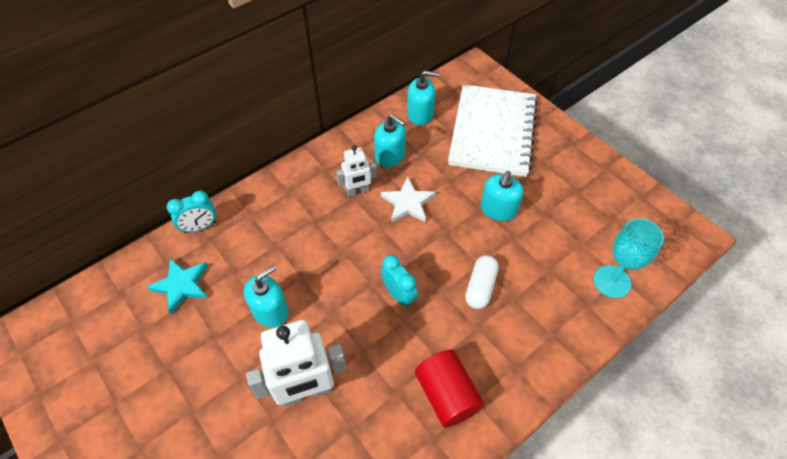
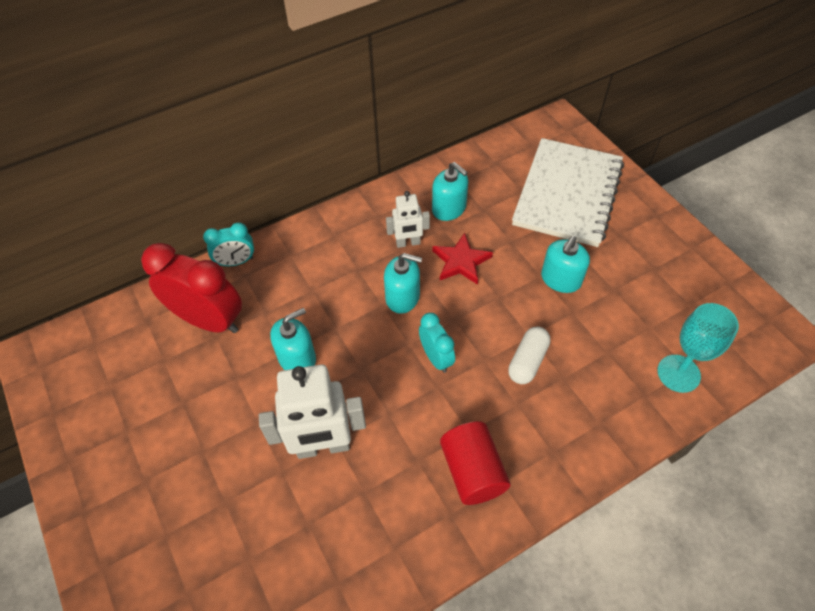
camera: 10 degrees right, 0 degrees up
(181, 285) = (209, 320): turquoise star -> red clock
(408, 203) = (461, 261): white star -> red star
(420, 114) = (489, 166): turquoise soap dispenser -> turquoise soap dispenser (402, 297)

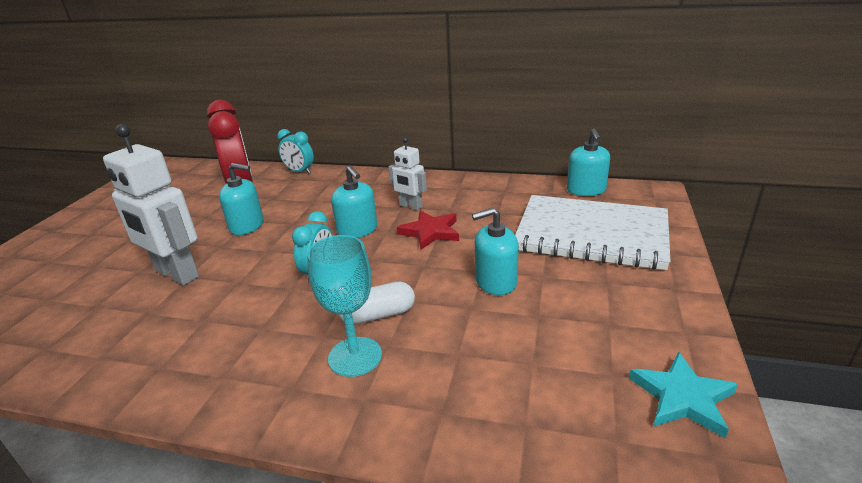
camera: 45 degrees right, 25 degrees down
(449, 208) = (471, 202): turquoise soap dispenser -> turquoise soap dispenser (586, 190)
(472, 471) = (219, 353): red cylinder -> none
(567, 194) = (591, 235): white notebook -> white notebook turned 45 degrees clockwise
(678, 373) = (507, 420): turquoise goblet -> turquoise goblet (355, 356)
(730, 295) = (682, 397): none -> turquoise star

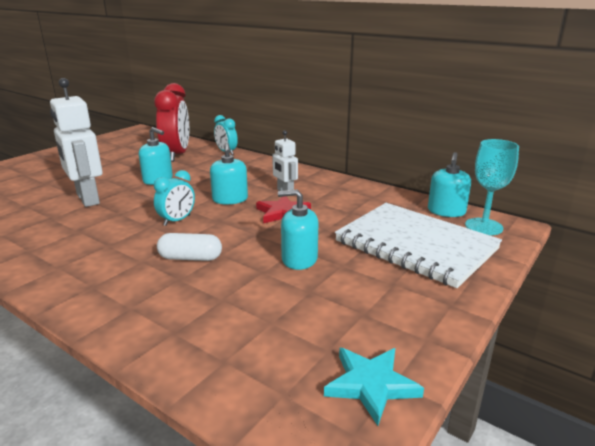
camera: 20 degrees right, 5 degrees down
(355, 356) = (149, 280): turquoise goblet -> turquoise goblet (483, 226)

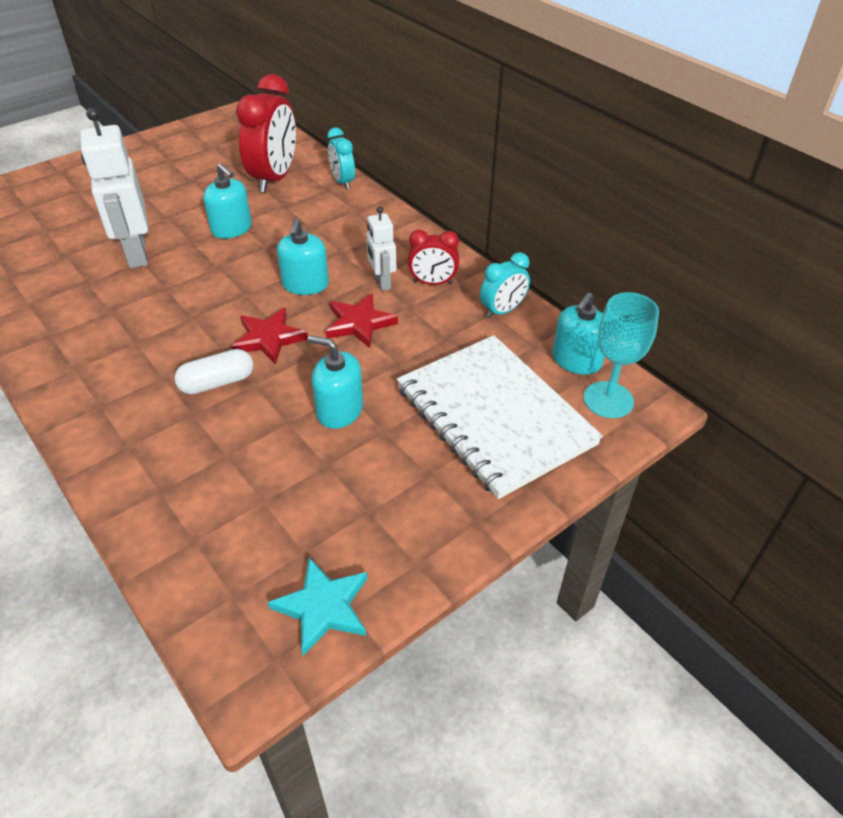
camera: 15 degrees right, 20 degrees up
(177, 220) = (226, 313): turquoise clock -> turquoise clock (502, 311)
(190, 258) = (217, 382): white capsule -> white capsule turned 45 degrees counterclockwise
(219, 229) = (269, 338): none -> red star
(321, 188) = (433, 283): none -> red clock

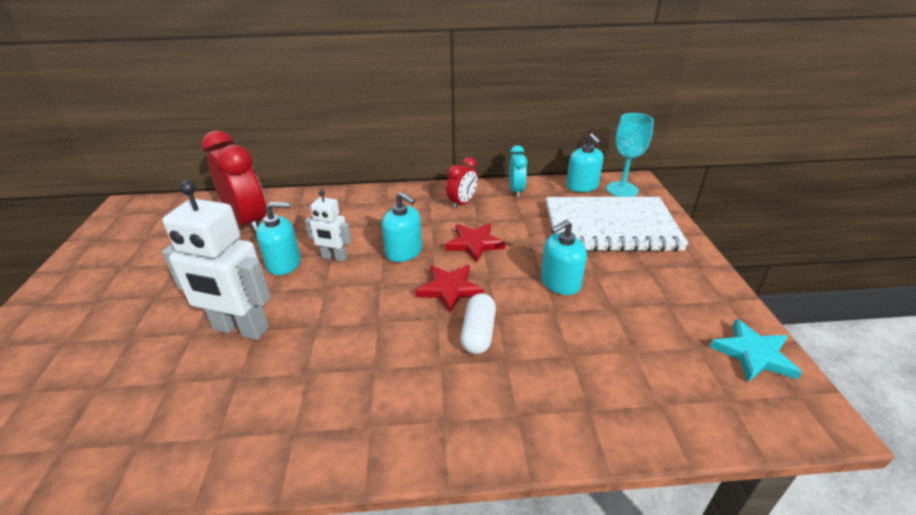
camera: 55 degrees left, 10 degrees down
(342, 182) = (301, 196): turquoise clock -> none
(382, 282) = (439, 220): white robot -> white robot (334, 257)

